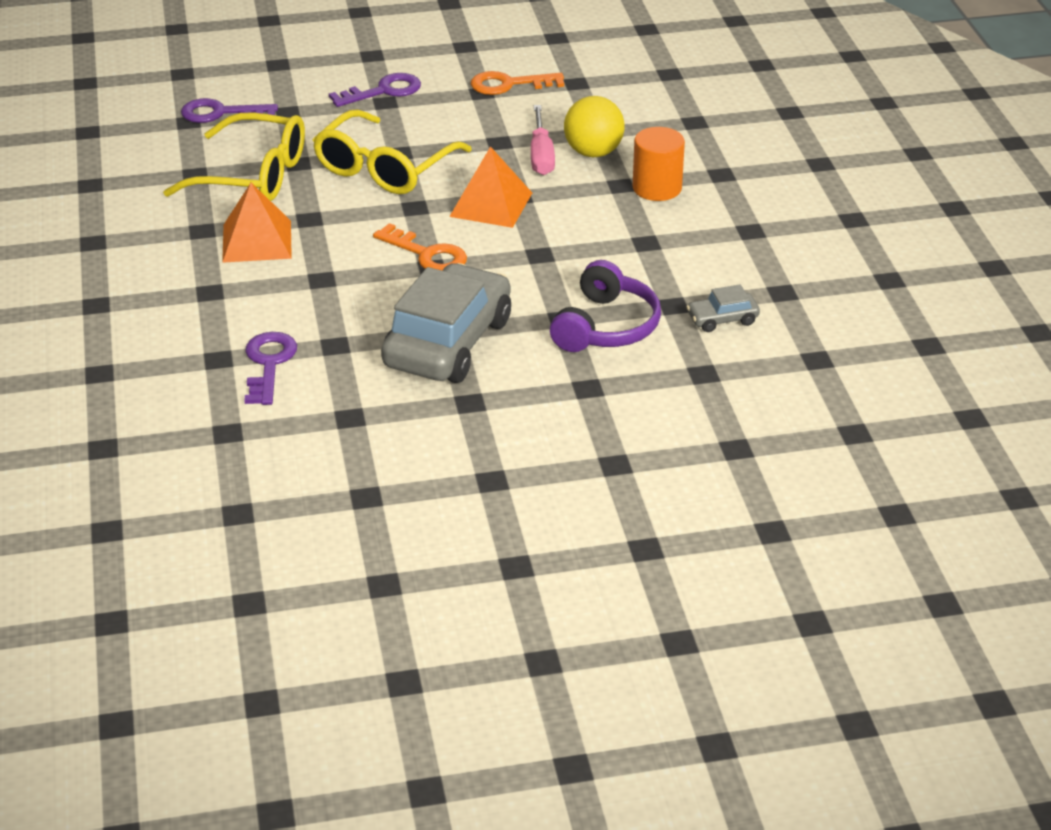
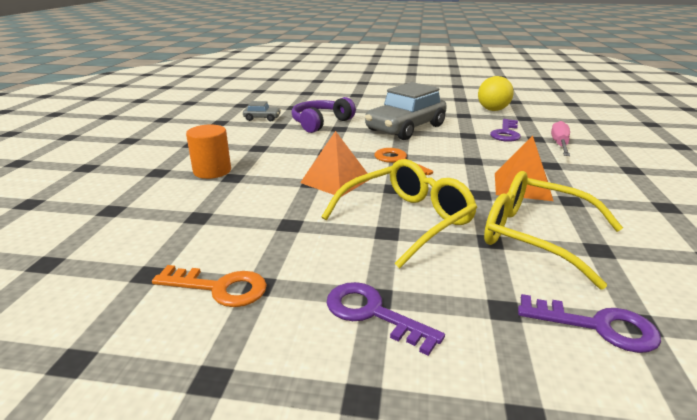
camera: 160 degrees left, 10 degrees down
(383, 91) = (373, 314): purple key -> purple key turned 45 degrees clockwise
(541, 155) = (266, 206): pink screwdriver -> pink screwdriver (559, 144)
(593, 152) = (223, 201): yellow ball -> yellow ball (493, 110)

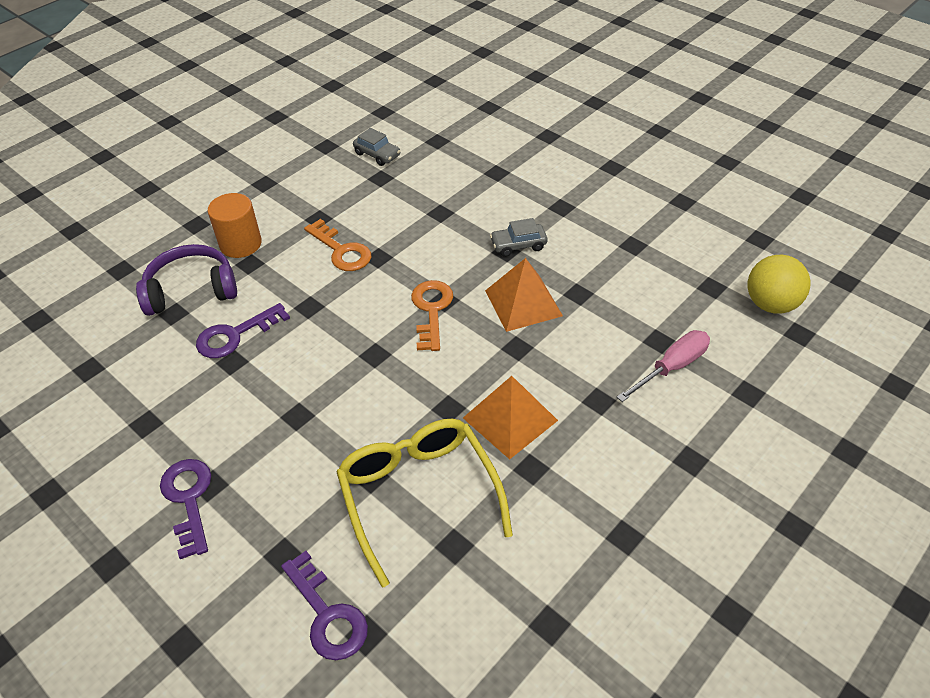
camera: 35 degrees right, 20 degrees up
(219, 288) = (118, 411): orange key -> orange key (341, 250)
(320, 123) = (431, 192): purple headphones -> purple headphones (191, 290)
(336, 180) = (334, 314): orange pyramid -> orange pyramid (523, 303)
(406, 128) = (518, 245): grey car -> grey car, size x0.43
(407, 220) = (332, 409): yellow glasses -> none
(493, 110) = (692, 249): yellow ball -> yellow ball (770, 304)
(506, 133) = (633, 311): purple key -> purple key (235, 335)

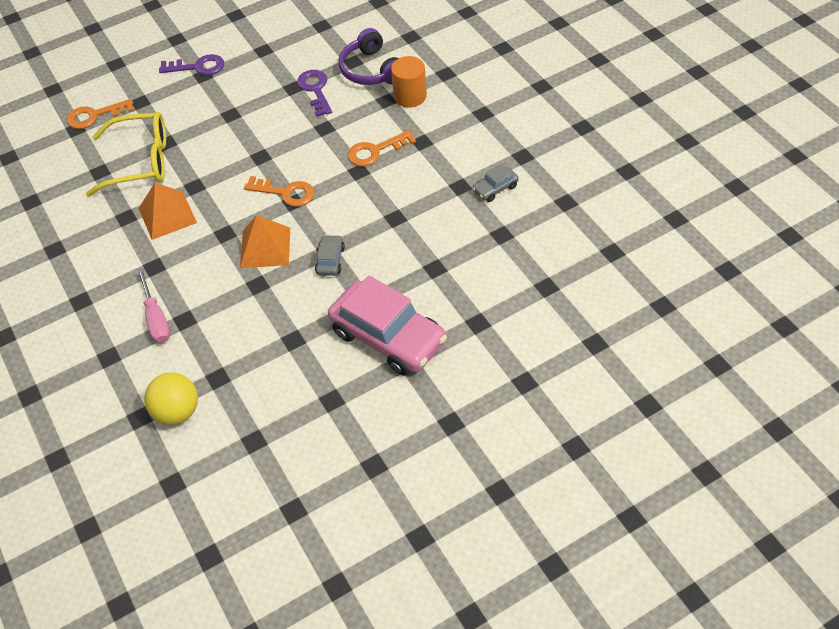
camera: 110 degrees right, 5 degrees up
(191, 290) = (371, 70): purple headphones -> purple headphones turned 150 degrees clockwise
(327, 614) = (95, 115): purple key -> orange key
(593, 183) = (388, 337): none -> pink car

